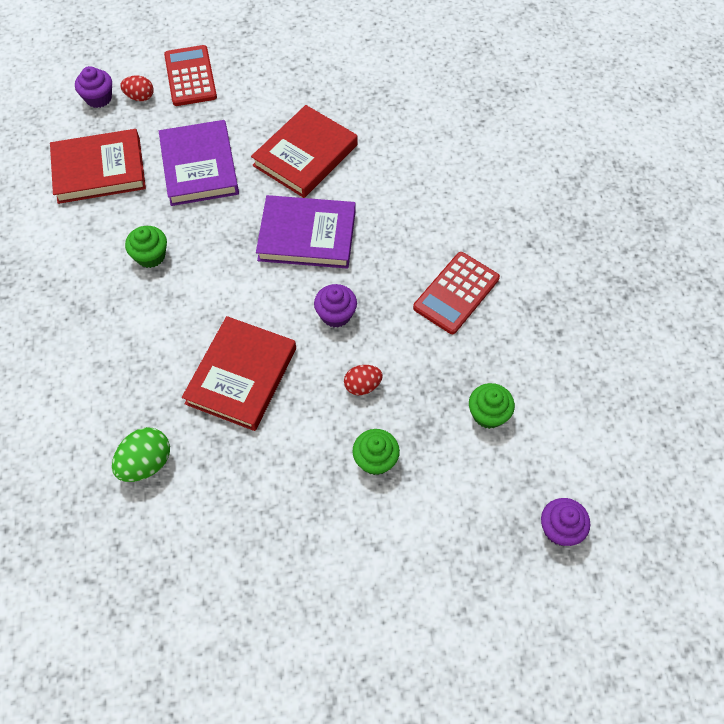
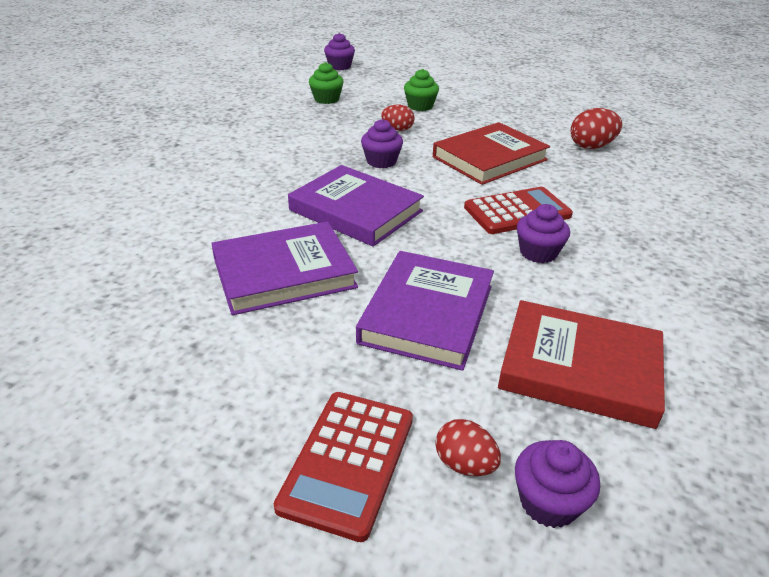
camera: 150 degrees left, 25 degrees down
(146, 463) = (591, 146): green egg -> red egg
(150, 256) = (538, 252): green cupcake -> purple cupcake
(305, 155) = (284, 273): red book -> purple book
(456, 293) = (272, 142): red calculator -> red calculator (517, 212)

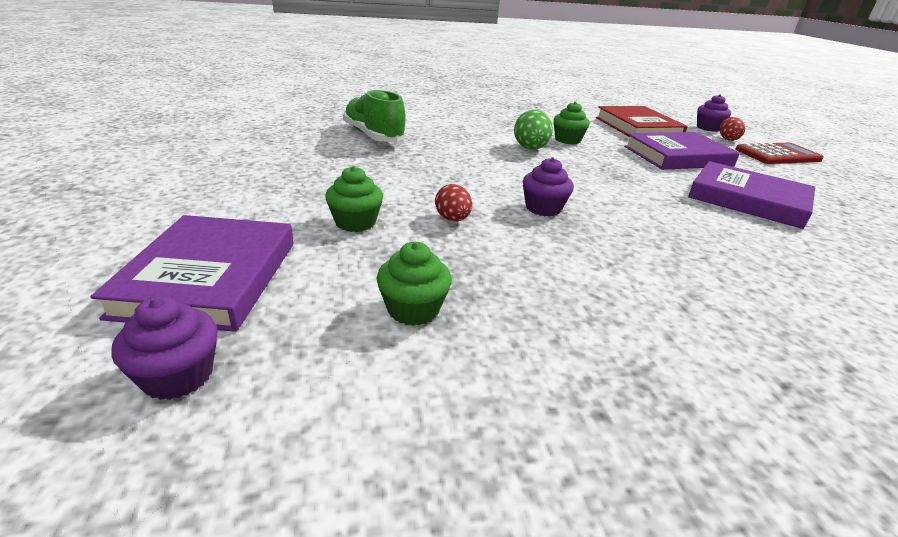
camera: 125 degrees left, 5 degrees down
(356, 210) = (638, 197): purple book -> purple book (209, 277)
(489, 158) = (457, 166): red book -> none
(517, 212) = (530, 149): red calculator -> green egg
(538, 252) = (567, 140): purple cupcake -> green cupcake
(591, 146) = (374, 136): red egg -> green shoe

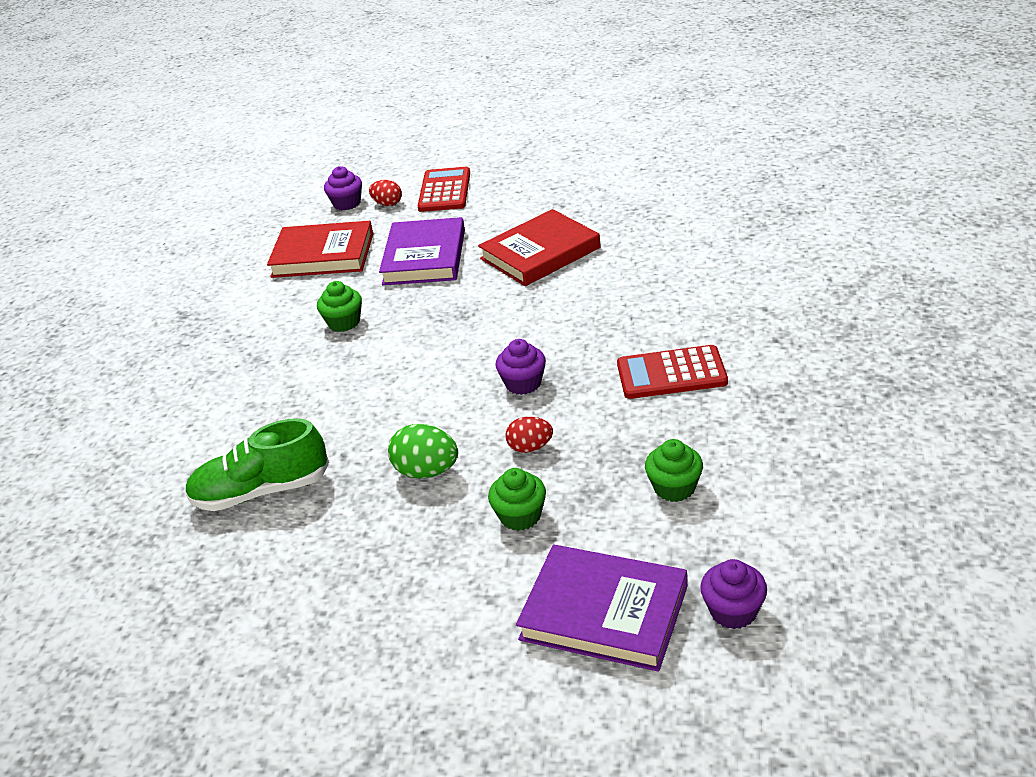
camera: 65 degrees left, 5 degrees up
(530, 149) = (362, 359): green egg -> green egg (427, 471)
(624, 292) = (671, 373): none -> red calculator
(748, 199) = (540, 253): purple book -> red book

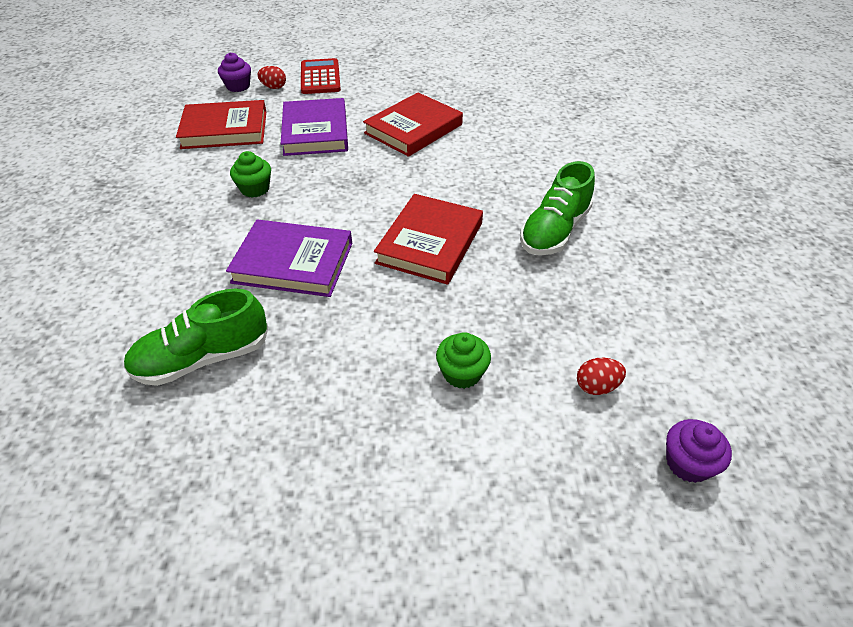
camera: 15 degrees left, 10 degrees up
(427, 471) = (362, 331): green egg -> none
(523, 383) = (430, 243): purple cupcake -> red book
(530, 447) = (452, 303): red egg -> red egg (596, 386)
(604, 613) = (570, 473): purple book -> purple book (293, 263)
(671, 373) = (554, 231): red calculator -> green shoe
(674, 488) = (592, 338): green cupcake -> none

